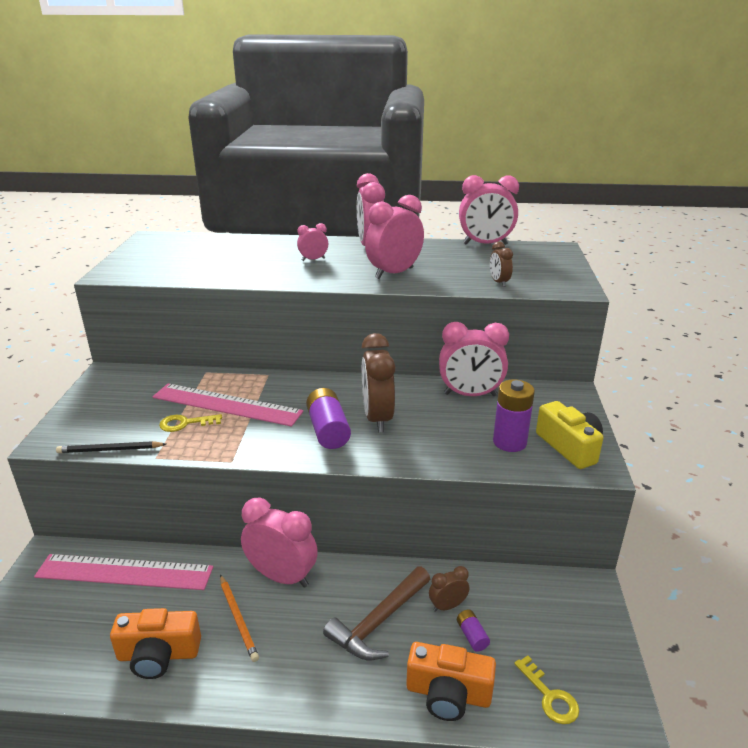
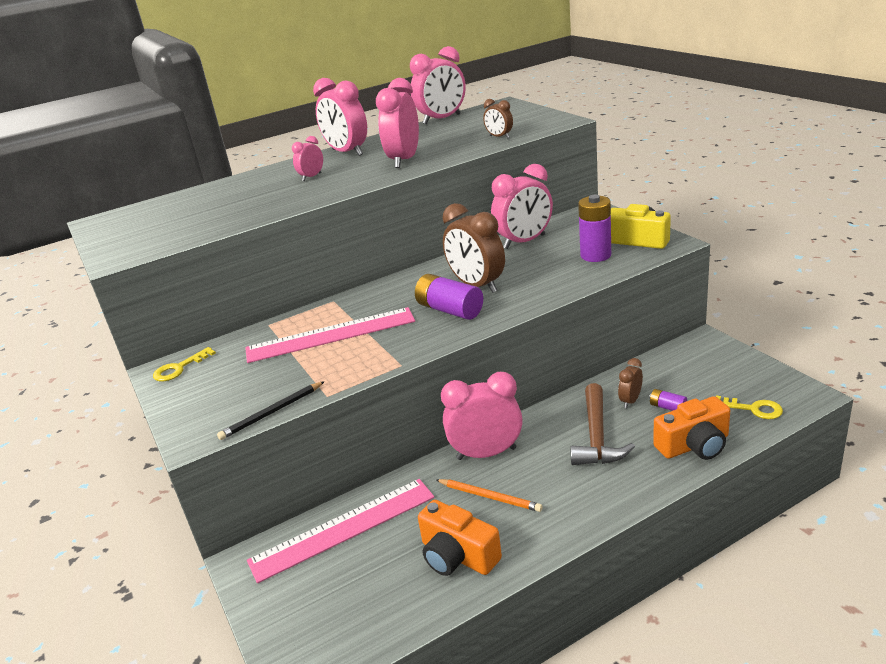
camera: 30 degrees left, 0 degrees up
(158, 655) = (457, 555): orange camera -> orange camera turned 75 degrees clockwise
(185, 423) = (314, 363): yellow key -> yellow key (179, 368)

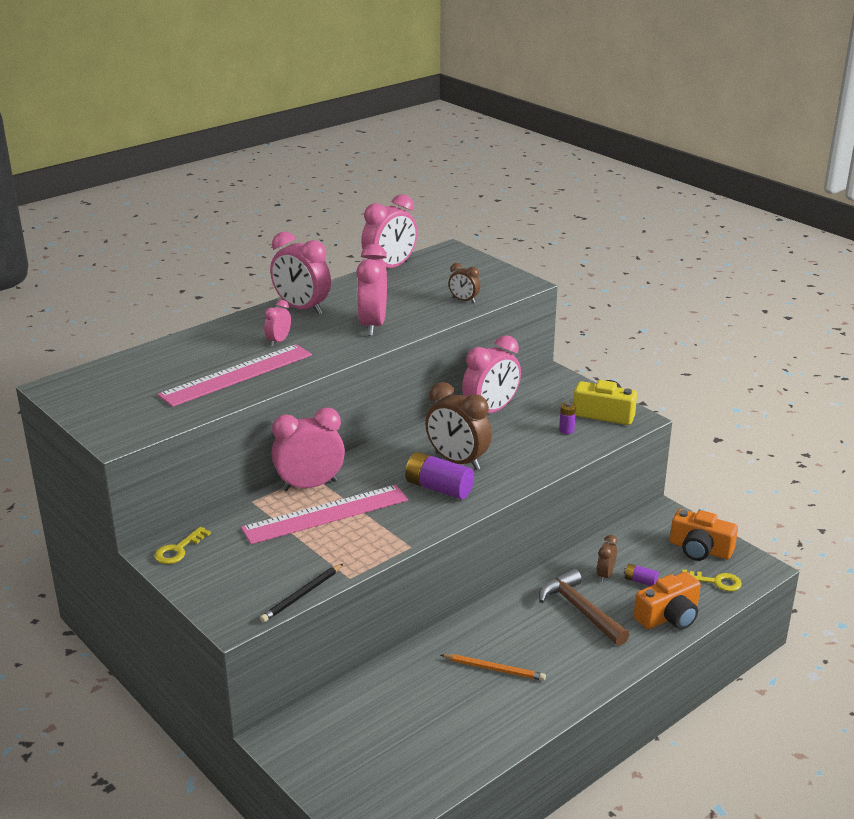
camera: 15 degrees left, 0 degrees up
(343, 528) = (363, 703): pink ruler -> pink ruler (236, 375)
(457, 555) = (479, 722): orange camera -> orange camera (700, 549)
(486, 453) = (480, 628): pink clock -> pink clock (310, 485)
(595, 255) = (566, 430): purple battery -> purple battery, size x0.50
(596, 436) = (580, 610): brown hammer -> brown hammer turned 150 degrees clockwise

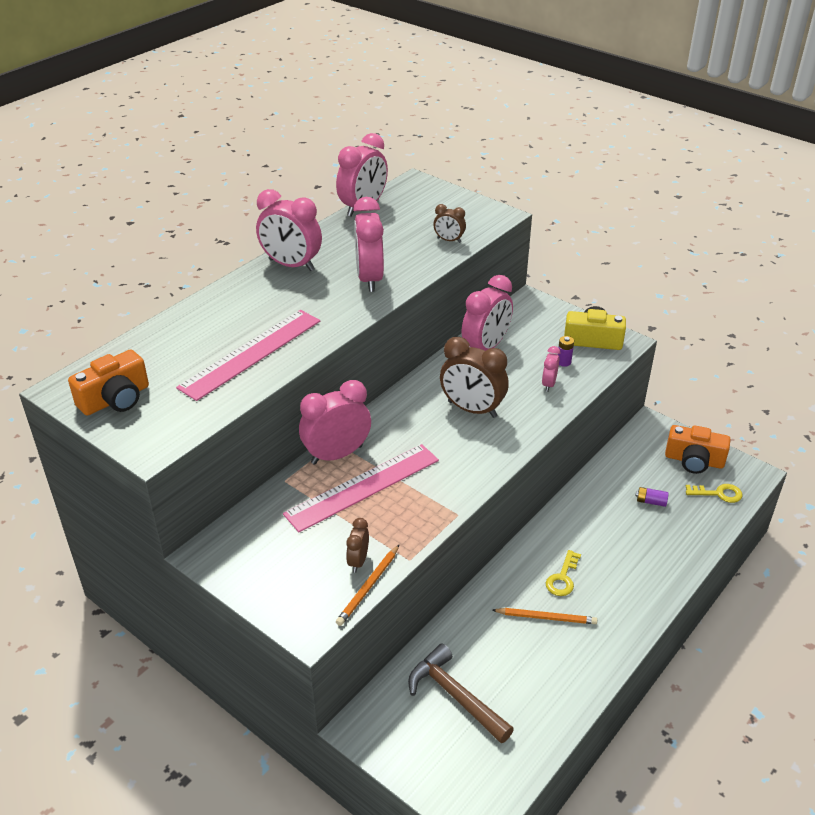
camera: 10 degrees left, 10 degrees up
(178, 550) = (227, 549): yellow key -> yellow key (563, 578)
(278, 341) = (280, 307): pink clock -> pink clock (548, 384)
(302, 595) = (368, 587): black pencil -> orange pencil
(438, 488) = (464, 443): purple battery -> none
(580, 610) = (606, 541): brown hammer -> brown hammer (455, 696)
(605, 575) = (617, 499): brown clock -> brown clock (358, 561)
(669, 616) = (687, 537): orange camera -> orange camera (115, 399)

